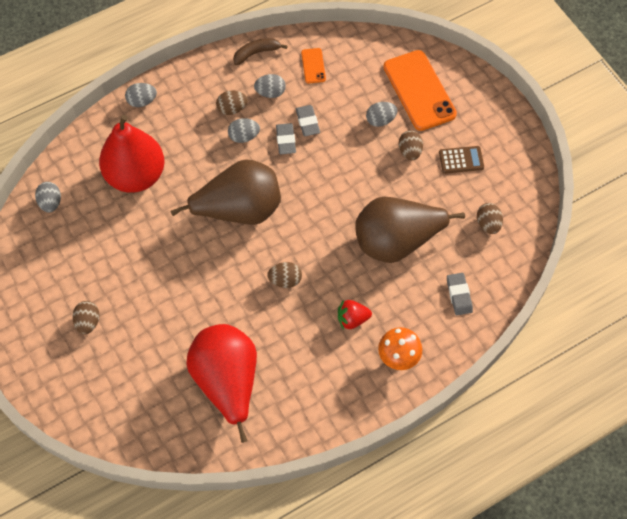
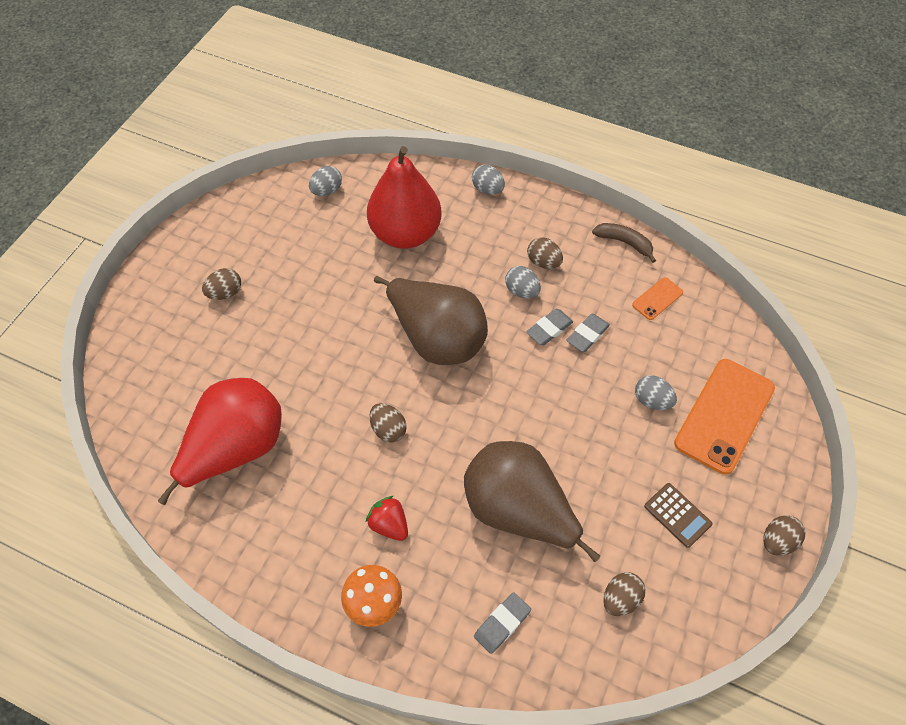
camera: 55 degrees right, 5 degrees down
(270, 92) = (591, 282): grey egg -> none
(409, 151) = (640, 454): brown egg -> brown egg (777, 541)

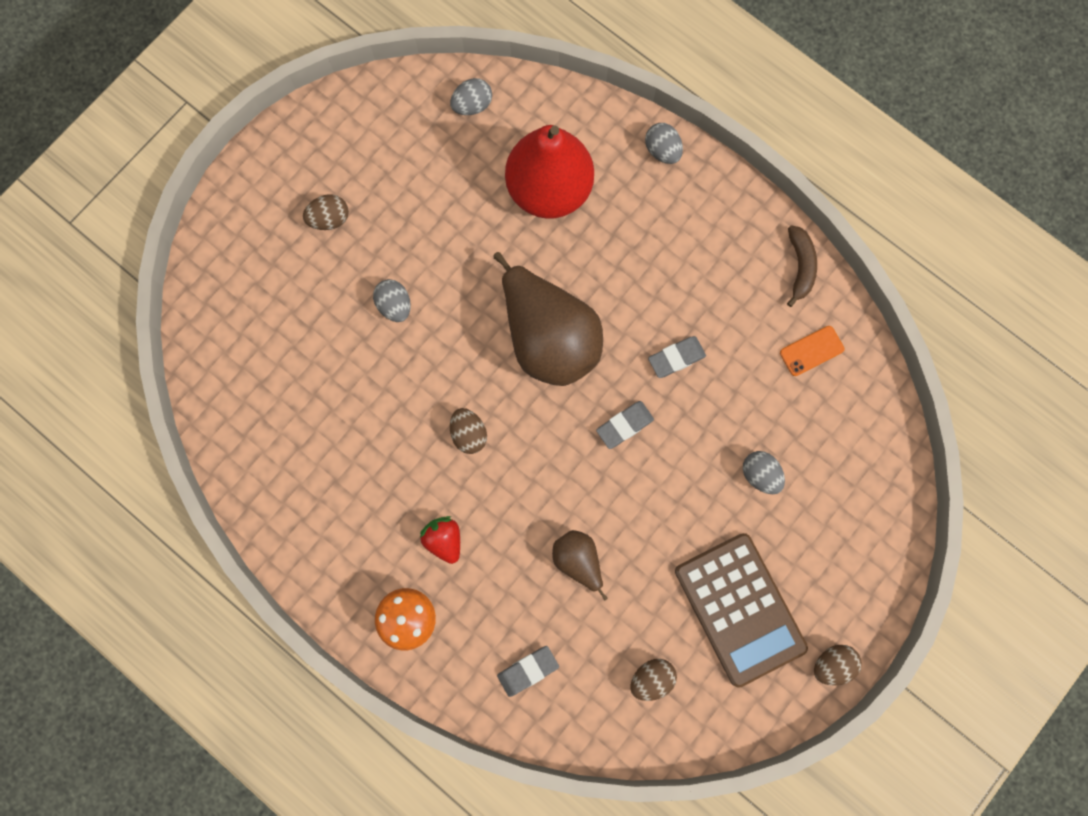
camera: 15 degrees right, 20 degrees up
(236, 449) = (307, 414): red pear -> none
(518, 511) = (578, 560): brown pear -> brown pear, size x0.48
(521, 291) = (660, 301): grey egg -> grey egg (395, 305)
(543, 262) = (697, 269): brown egg -> none
(587, 335) = (716, 376): grey eraser -> grey eraser (624, 425)
(624, 242) = (800, 266): brown banana -> brown banana turned 45 degrees clockwise
(677, 515) = (740, 609): brown calculator -> brown calculator, size x2.10
(724, 415) = (831, 512): orange phone -> none

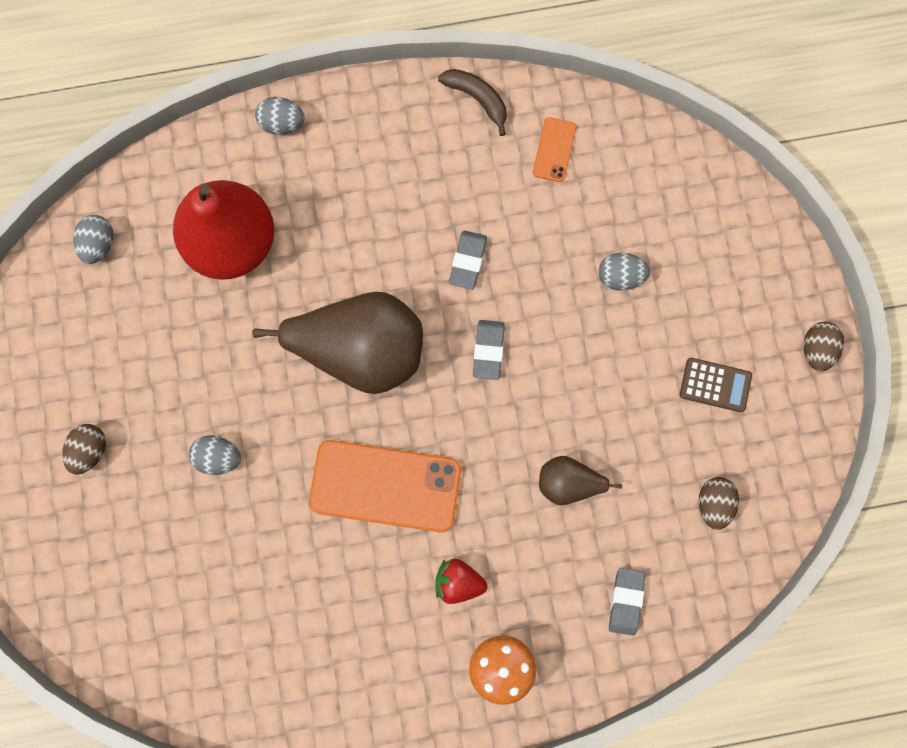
camera: 50 degrees left, 0 degrees up
(469, 434) = (385, 486): brown egg -> orange phone
(740, 609) = (715, 385): brown calculator -> brown calculator, size x0.48

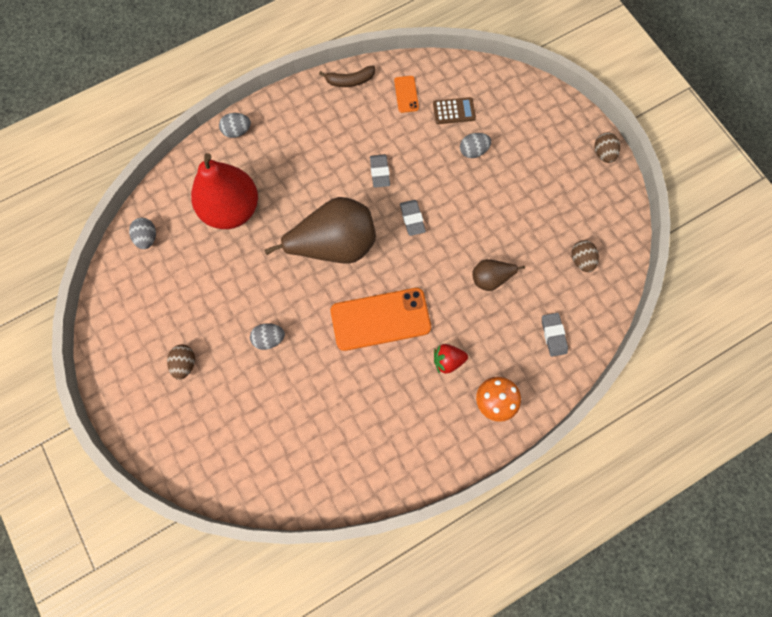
camera: 20 degrees left, 5 degrees down
(477, 99) = (350, 81): brown banana -> brown banana turned 150 degrees clockwise
(715, 385) = (553, 193): brown calculator -> brown calculator (454, 111)

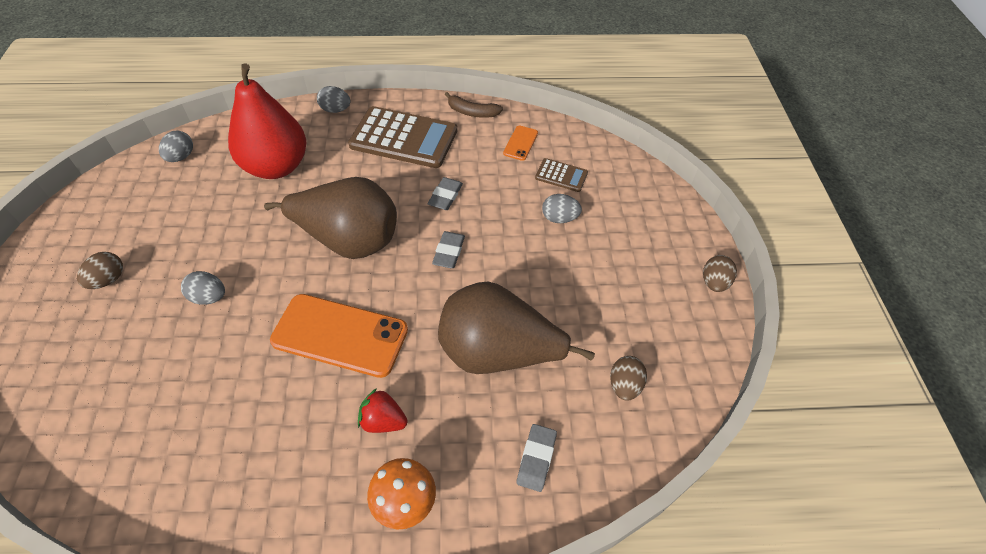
camera: 25 degrees right, 20 degrees down
(312, 133) = (404, 138): none -> brown calculator
(491, 278) = (497, 353): brown pear -> brown pear, size x2.06

